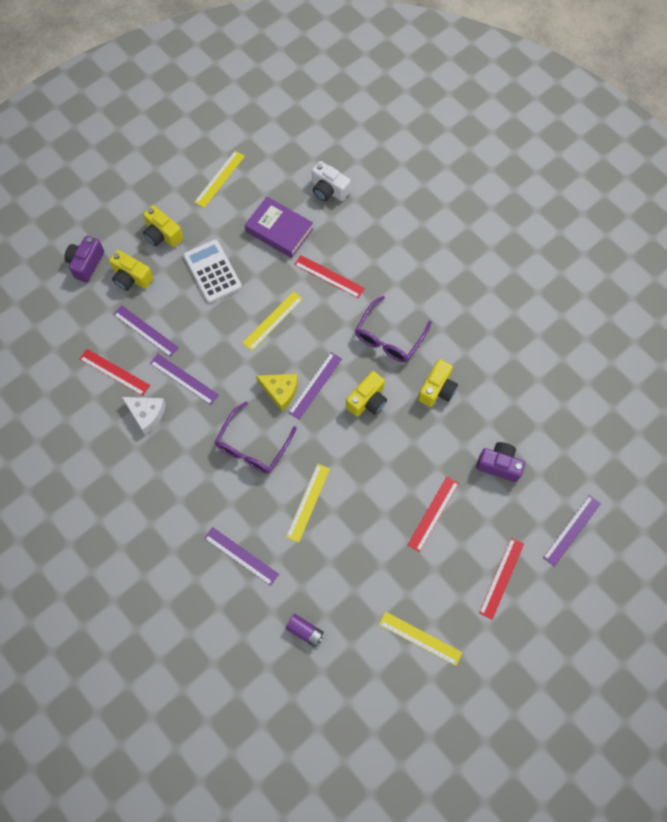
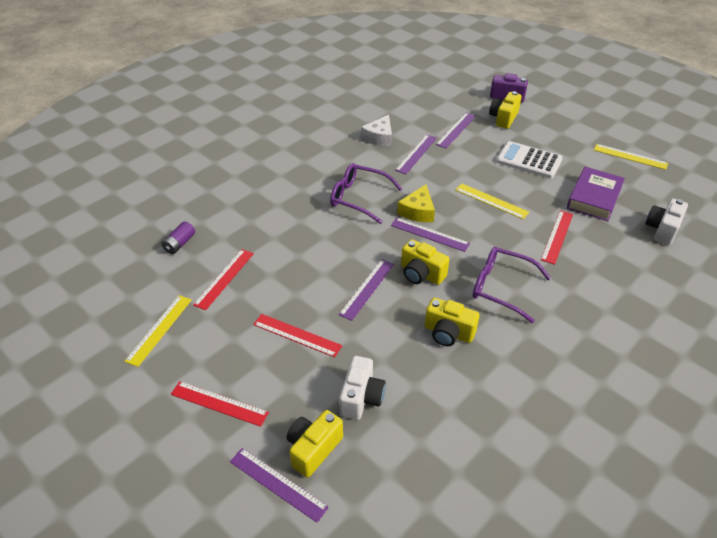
camera: 85 degrees right, 25 degrees down
(114, 372) = (414, 118): red ruler -> red ruler (224, 278)
(162, 235) = (553, 130): yellow camera -> yellow camera (313, 449)
(212, 271) = (529, 160): white calculator -> white calculator turned 120 degrees counterclockwise
(241, 556) = (254, 199): purple ruler -> purple ruler (367, 289)
(308, 502) = (305, 237): yellow ruler -> none
(499, 465) = (361, 397): purple camera -> white camera

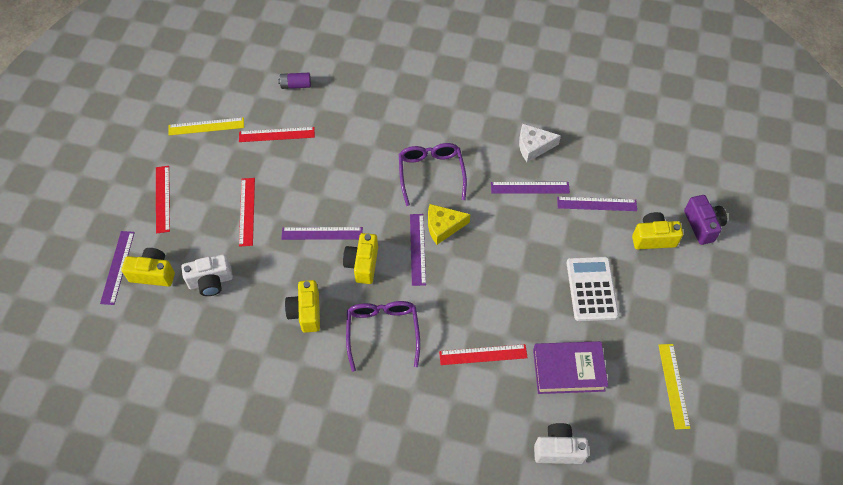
camera: 60 degrees right, 15 degrees up
(491, 201) = (499, 279): yellow ruler -> none

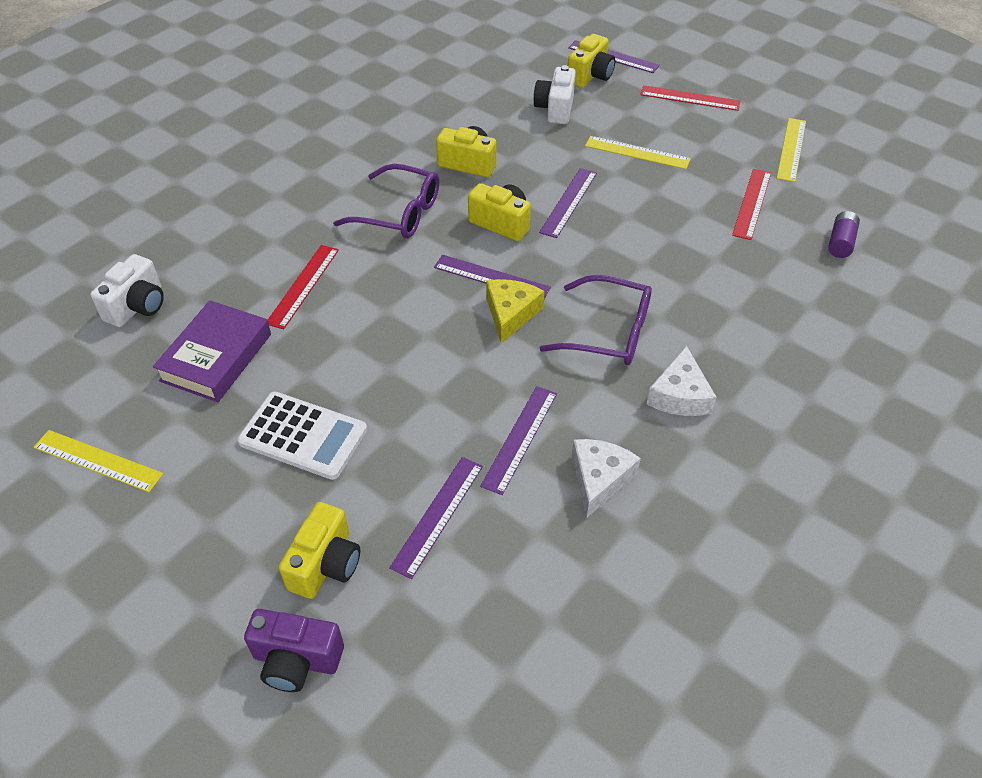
camera: 115 degrees right, 10 degrees down
(247, 211) = (637, 152): red ruler -> yellow ruler
(459, 129) = (679, 395): none -> white cheese

